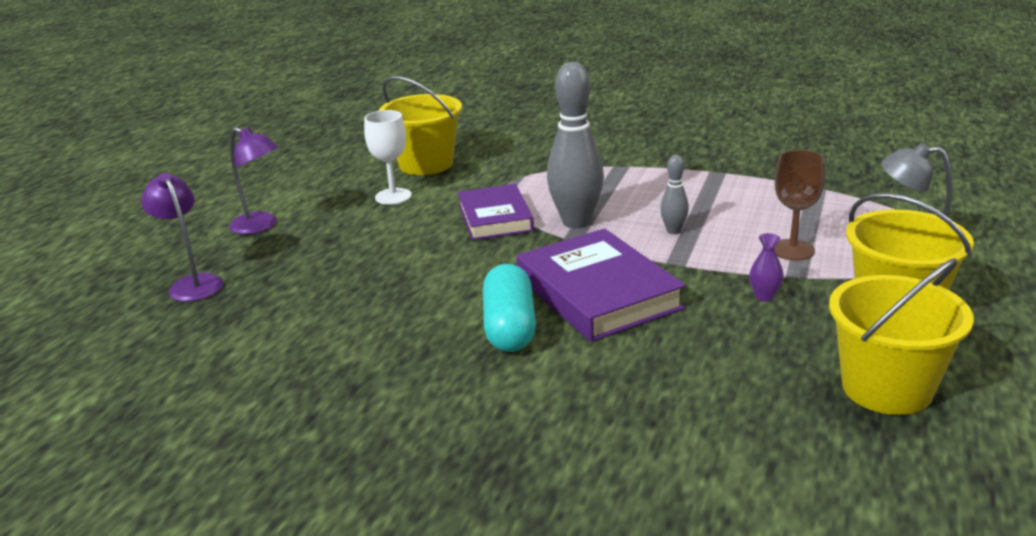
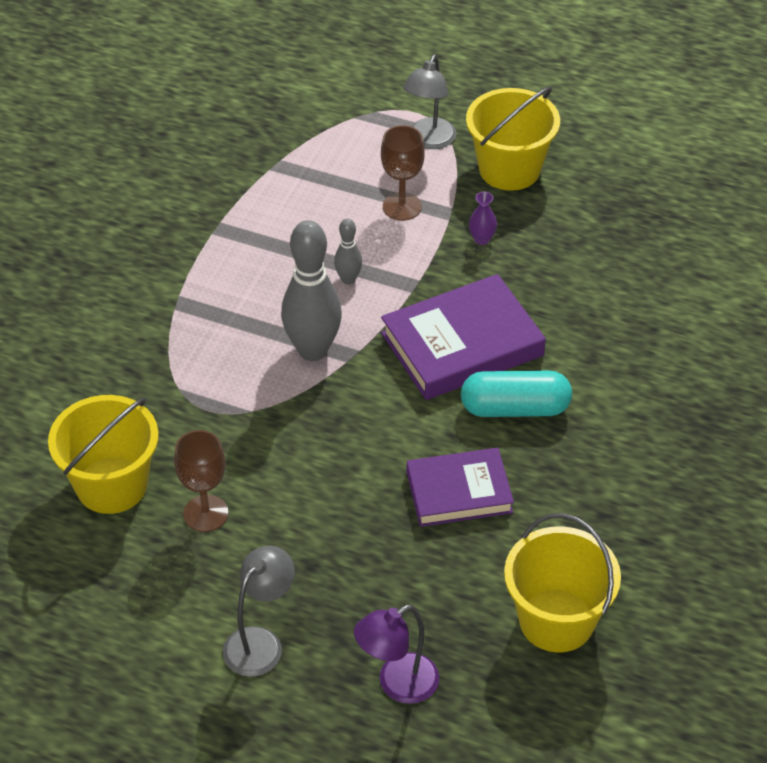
camera: 90 degrees left, 20 degrees up
(261, 226) = (260, 642): purple lamp -> grey lamp
(393, 196) = (205, 513): white goblet -> brown goblet
(495, 218) = (288, 417): purple book -> purple book (459, 492)
(887, 388) = (615, 201): yellow bucket -> yellow bucket (556, 620)

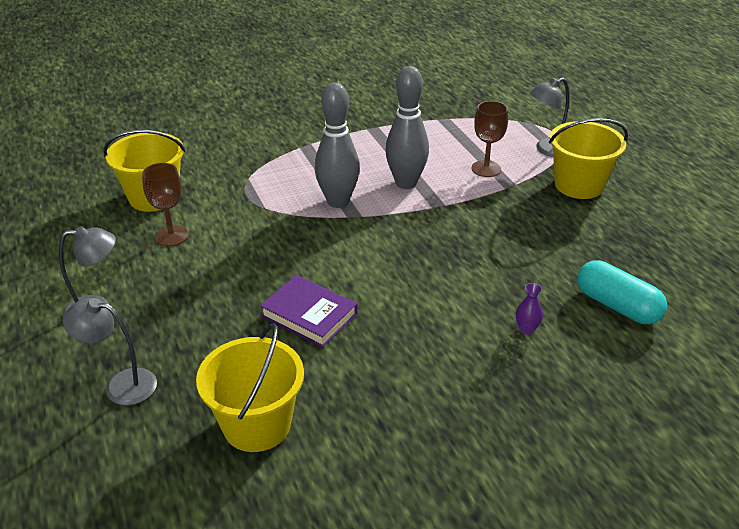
camera: 45 degrees right, 10 degrees down
(348, 279) = (406, 183): grey bowling pin -> grey bowling pin, size x2.06
(397, 685) = (121, 385): purple lamp -> grey lamp
(462, 344) = (423, 247): purple book -> none
(482, 239) = (512, 207): purple vase -> purple vase (526, 329)
(515, 408) = (407, 296): turquoise capsule -> turquoise capsule (617, 306)

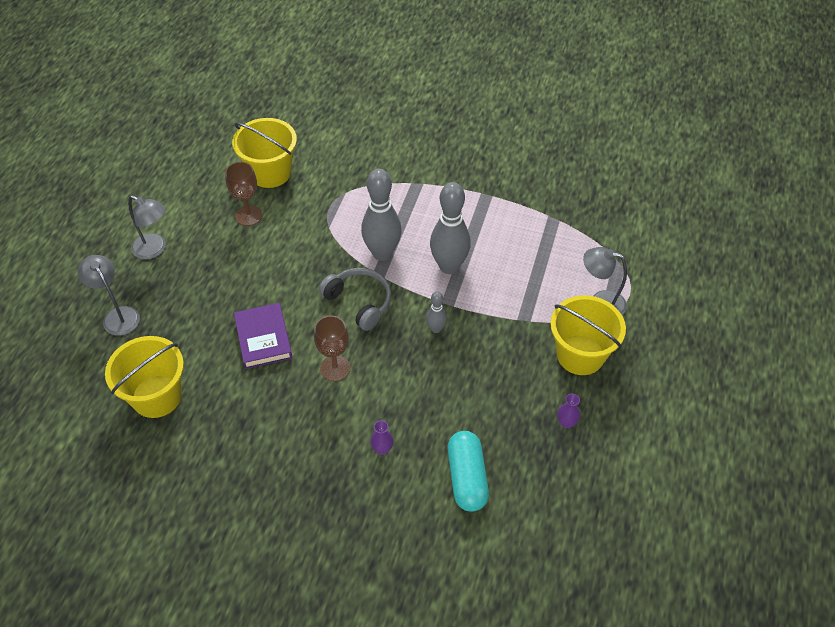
camera: 40 degrees right, 15 degrees up
(363, 242) = (359, 302): none -> grey headphones
(452, 226) = (436, 329): none -> grey bowling pin
(486, 169) = (526, 291): brown goblet -> brown goblet (335, 368)
(630, 229) = (566, 422): none -> purple vase

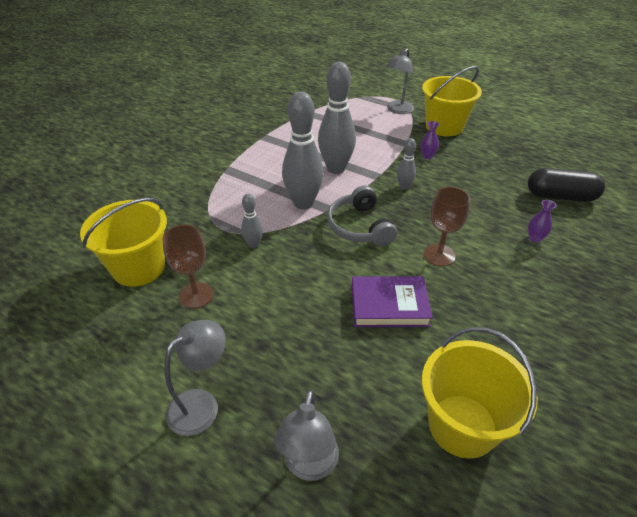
camera: 75 degrees left, 10 degrees down
(118, 315) = (309, 466): grey lamp -> grey lamp turned 60 degrees counterclockwise
(314, 233) = (253, 244): none -> grey bowling pin
(359, 302) = (359, 227): grey headphones -> grey headphones turned 75 degrees counterclockwise
(467, 478) = (560, 196): turquoise capsule -> black capsule
(566, 422) = (506, 143): purple vase -> purple vase (427, 156)

